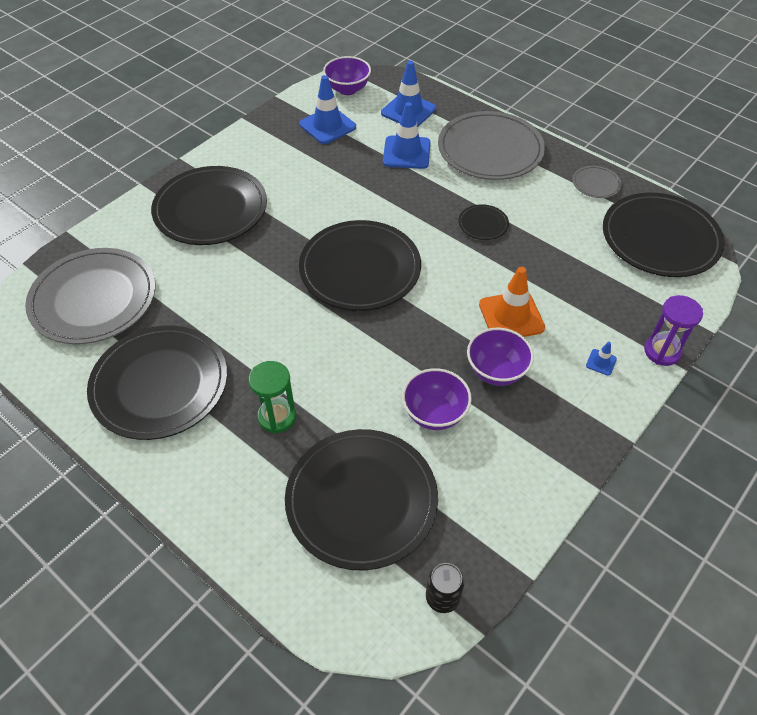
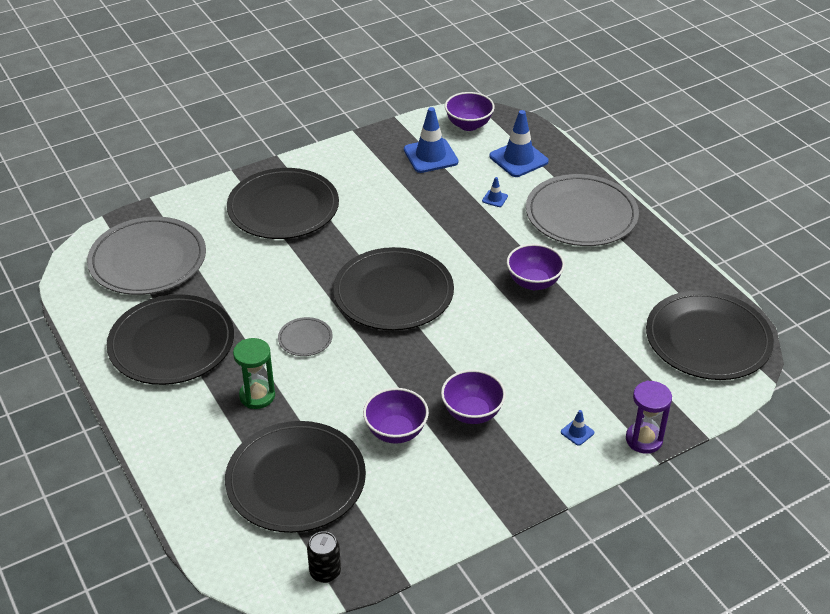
camera: 20 degrees right, 10 degrees down
(406, 153) = (495, 198): blue traffic cone -> blue traffic cone, size x0.45
(483, 224) = (533, 282): black plate -> purple bowl
(511, 316) = (513, 370): orange traffic cone -> none
(596, 184) = (672, 272): grey plate -> grey plate (305, 339)

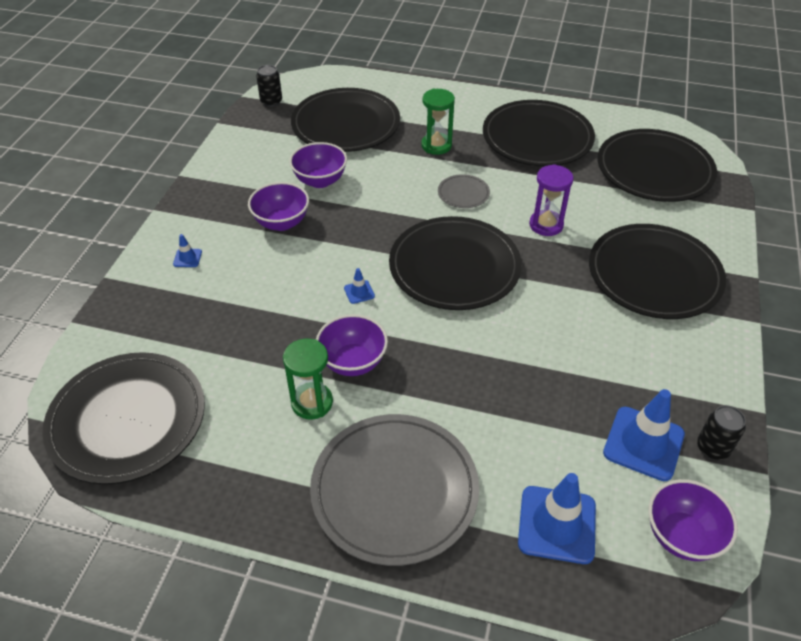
camera: 135 degrees right, 5 degrees up
(148, 260) = (654, 169): grey plate -> black plate
(401, 136) = (712, 448): none -> black can
(495, 198) = (505, 437): blue traffic cone -> blue traffic cone (359, 292)
(583, 277) = (312, 402): none -> green hourglass
(644, 439) = (127, 285): purple hourglass -> purple hourglass (546, 225)

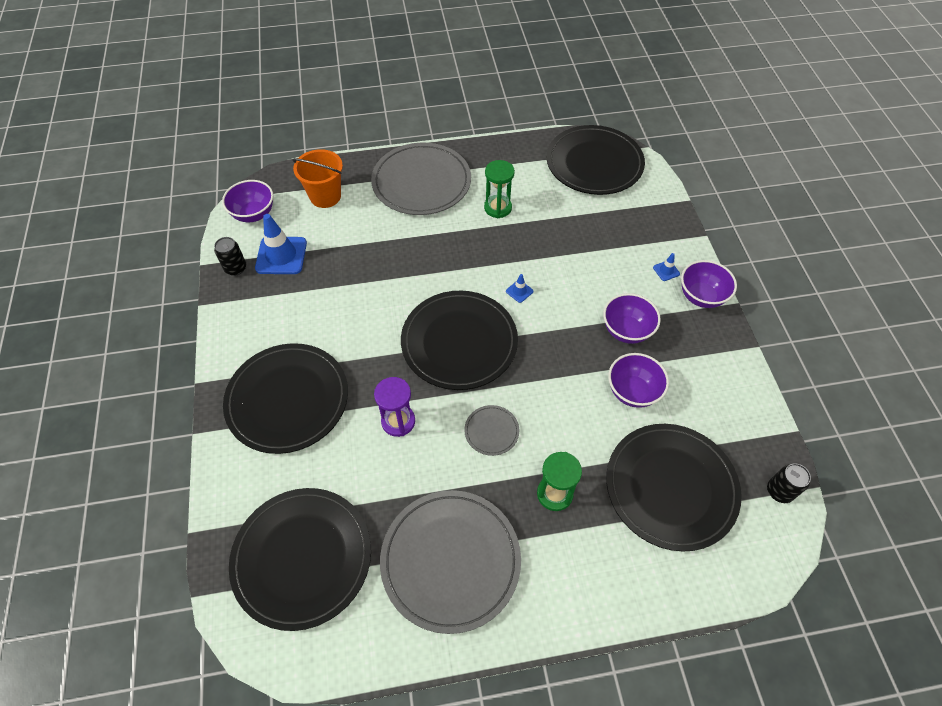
camera: 155 degrees right, 10 degrees up
(353, 362) = (489, 240): purple bowl -> purple bowl (701, 296)
(537, 137) = (450, 560): black plate -> grey plate
(557, 524) = (325, 196): blue traffic cone -> orange bucket

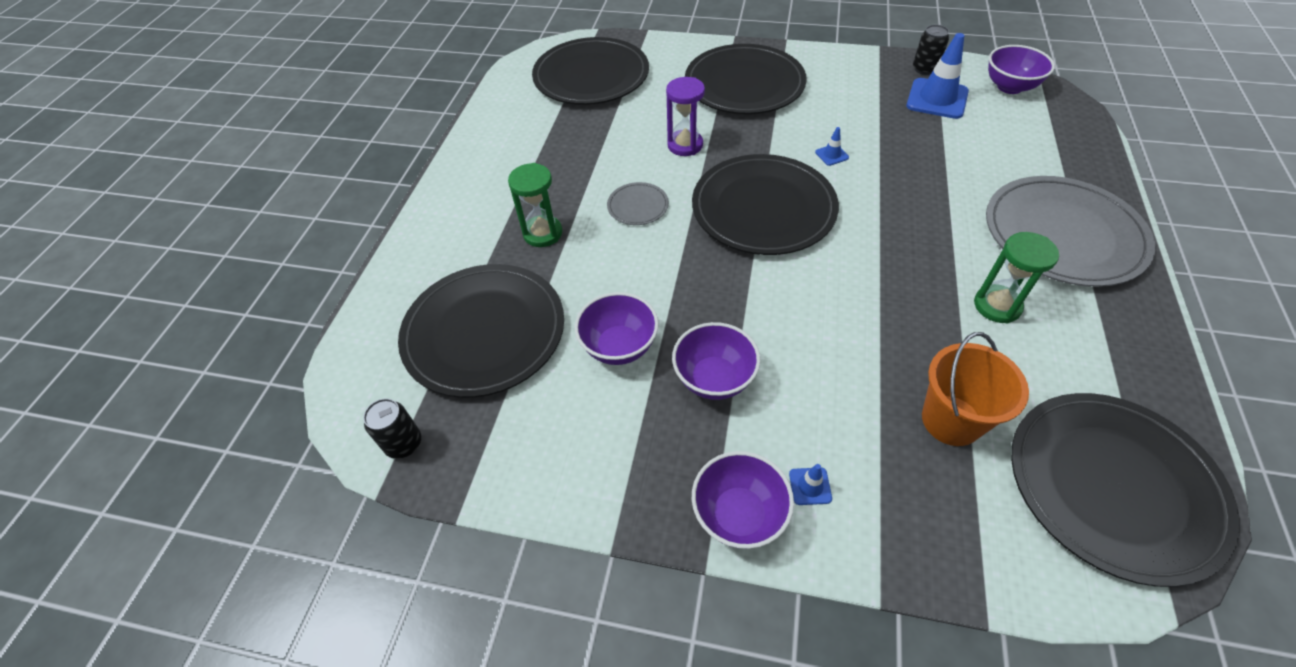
camera: 115 degrees right, 5 degrees down
(325, 196) = (1037, 142): orange bucket -> orange bucket (951, 420)
(450, 560) = (532, 150): grey plate -> none
(519, 291) = (823, 283): blue traffic cone -> blue traffic cone (831, 155)

